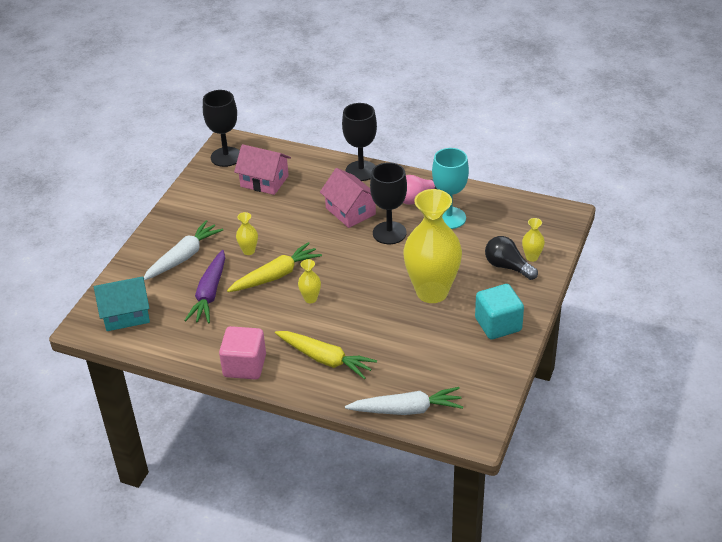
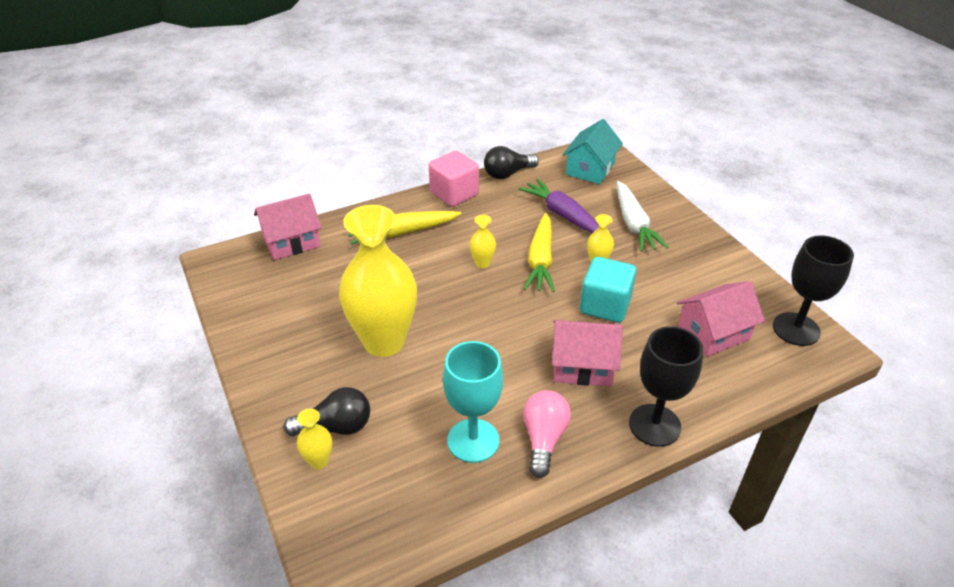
camera: 130 degrees right, 0 degrees up
(182, 354) = (507, 174): none -> black light bulb
(389, 233) = (509, 372): black goblet -> none
(406, 409) = (291, 242): white carrot -> pink house
(498, 324) = (282, 355): turquoise cube -> turquoise cube (605, 305)

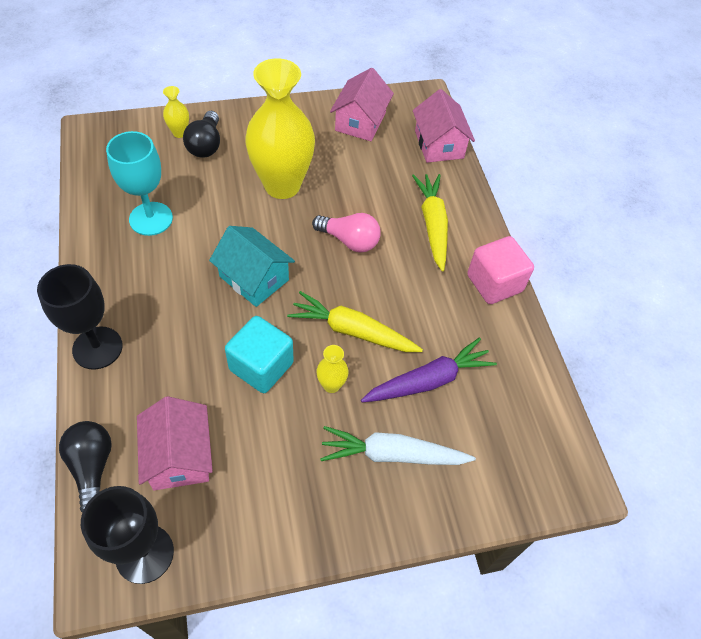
camera: 100 degrees right, 15 degrees up
(482, 263) = (364, 278): yellow vase -> none
(507, 174) = (528, 347): black light bulb -> black light bulb (92, 467)
(543, 439) = (128, 263): pink light bulb -> pink light bulb (349, 241)
(582, 366) = (190, 317): pink house -> pink house (360, 122)
(590, 169) = (527, 449): turquoise house -> turquoise house (254, 278)

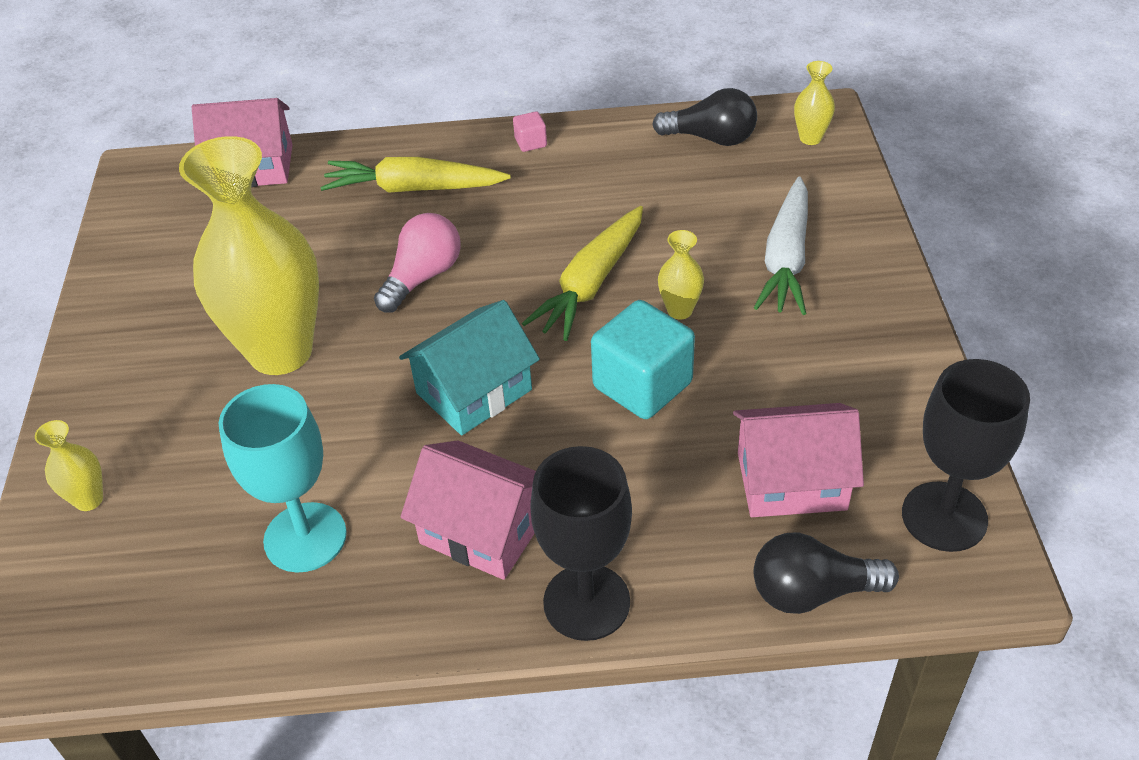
camera: 75 degrees left, 10 degrees down
(206, 145) = (140, 458): black light bulb -> black light bulb (711, 138)
(360, 122) = (166, 249): pink house -> pink house (482, 530)
(428, 380) = (678, 217): purple carrot -> none
(494, 283) = (531, 142): pink cube -> pink cube, size x0.44
(543, 474) = (810, 138): none -> yellow vase

